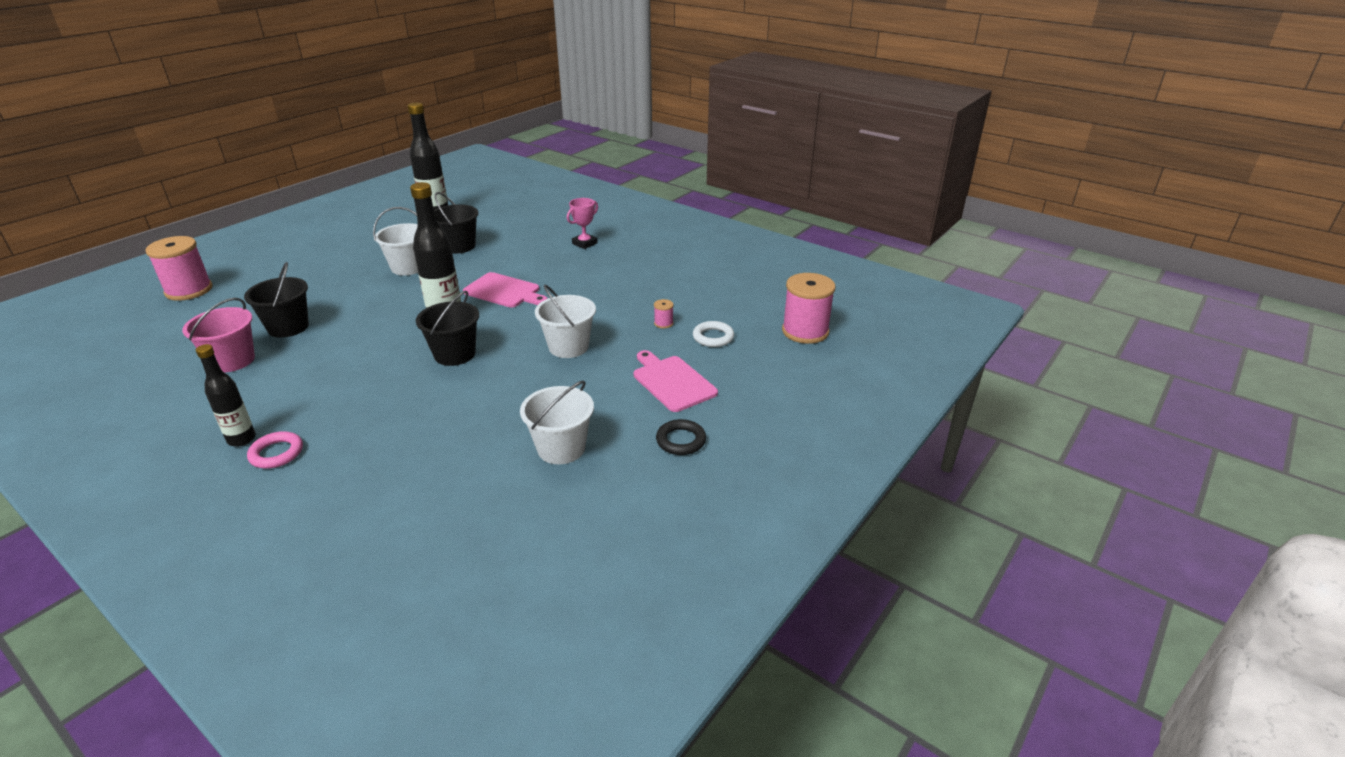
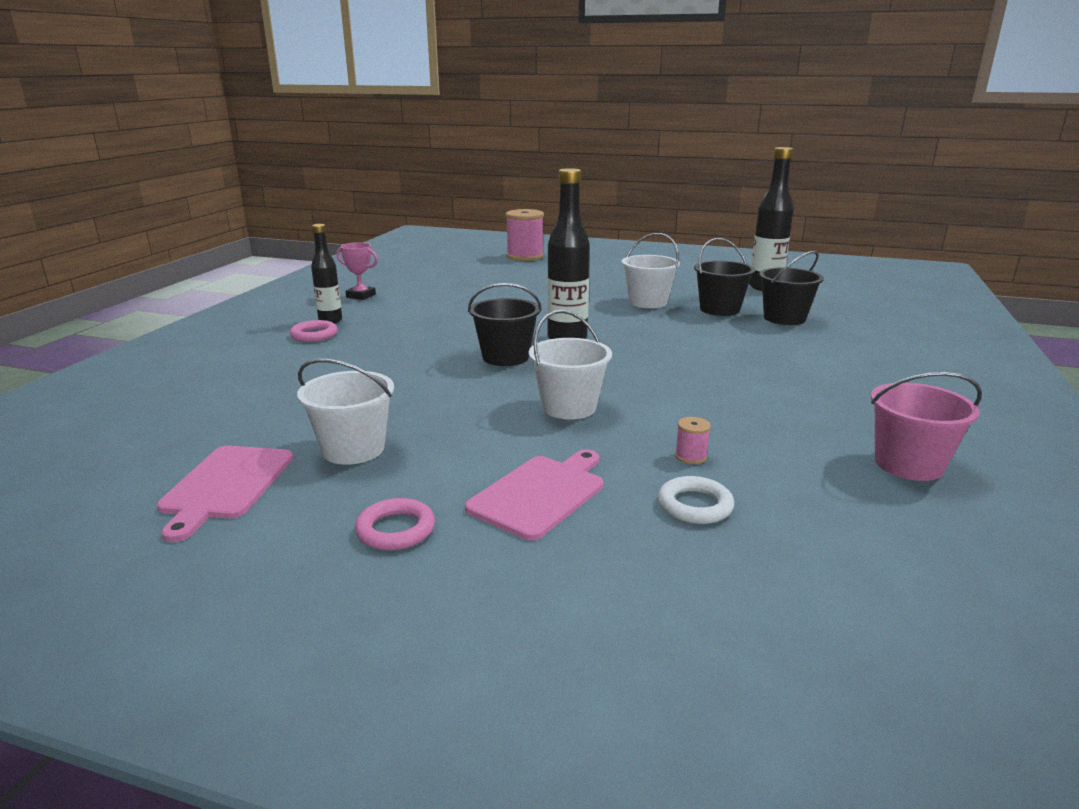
camera: 70 degrees right, 10 degrees down
(232, 360) = (436, 291): pink bucket -> pink bucket (908, 464)
(288, 327) = (499, 292): black bucket -> black bucket (784, 318)
(504, 291) = (654, 349): pink cutting board -> pink cutting board (225, 485)
(584, 243) = (830, 362): pink trophy -> pink trophy (361, 296)
(681, 440) = (396, 530): black ring -> pink ring
(805, 331) = (824, 607): pink spool -> none

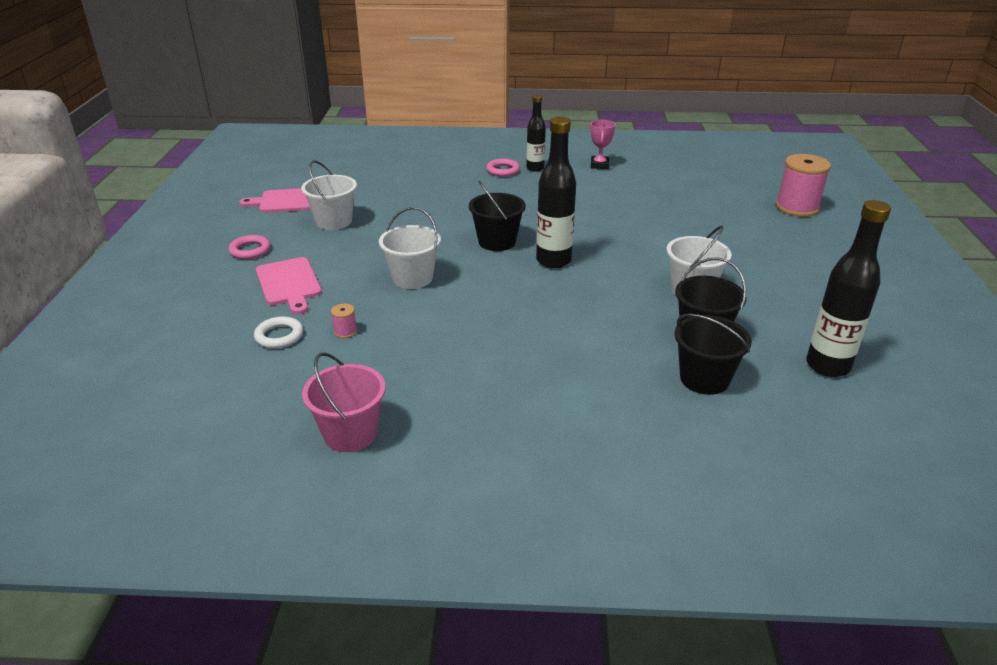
camera: 75 degrees right, 10 degrees up
(540, 494) = (289, 283): pink cutting board -> pink cutting board turned 45 degrees clockwise

